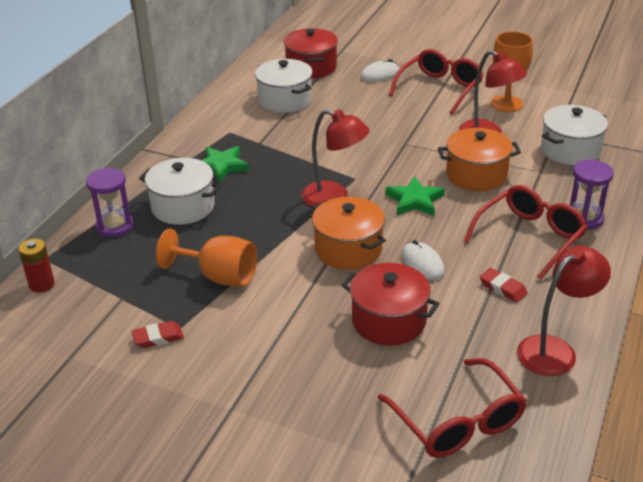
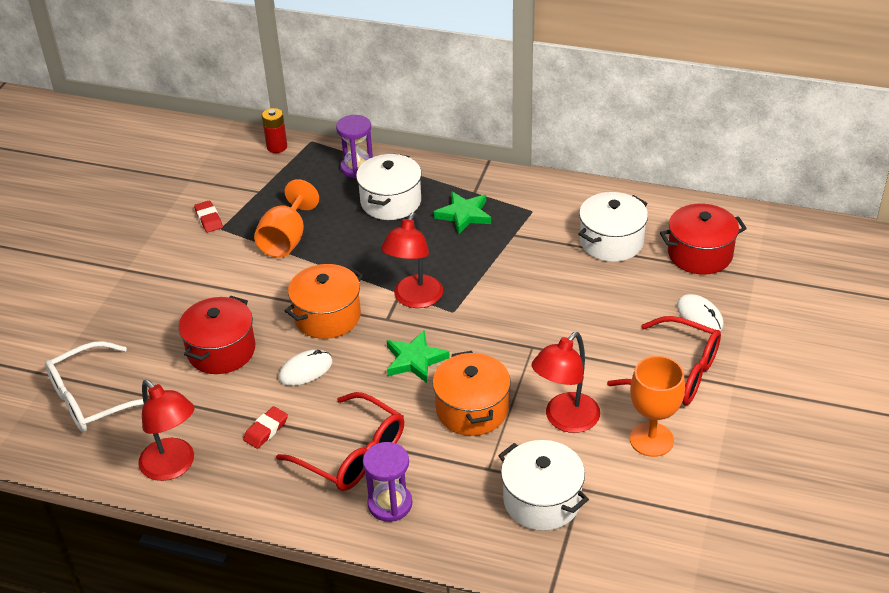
camera: 85 degrees right, 5 degrees up
(457, 421) = (94, 398): red glasses -> white glasses

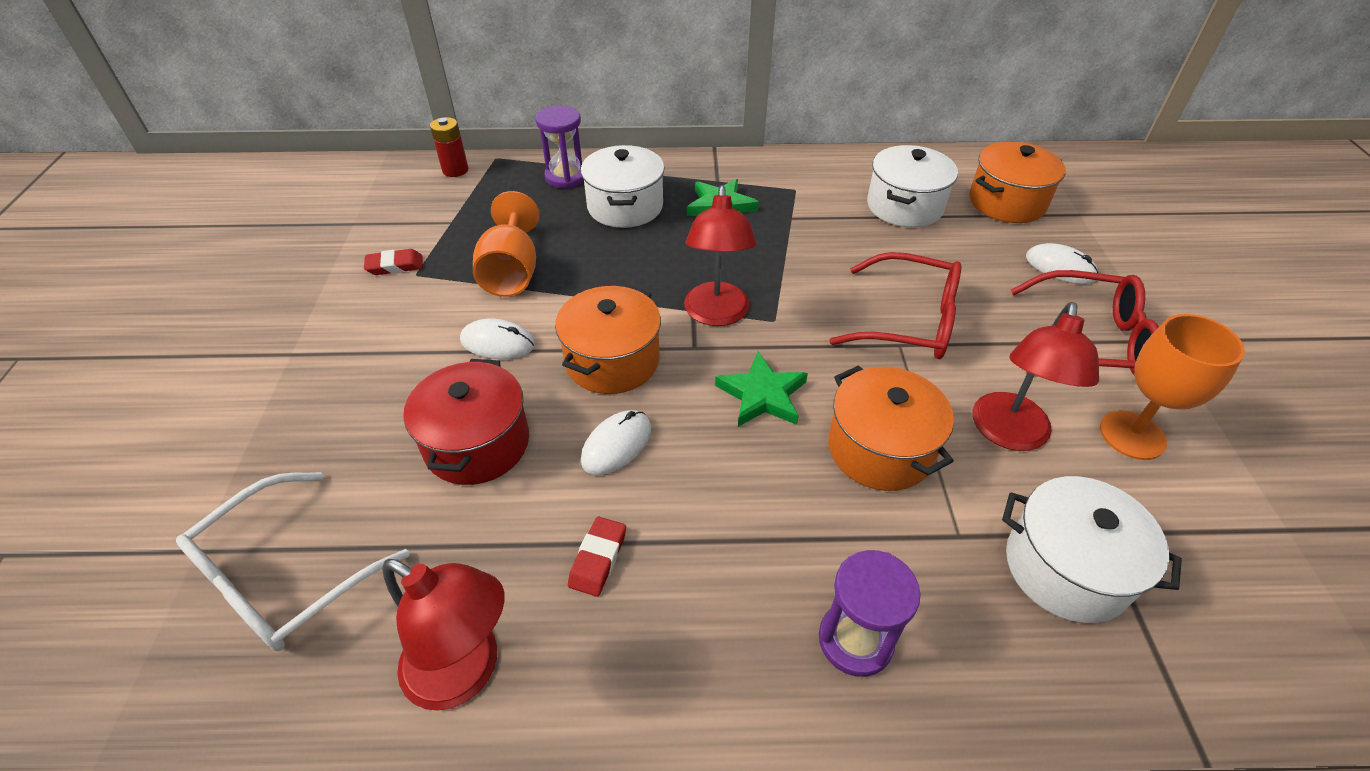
camera: 20 degrees left, 5 degrees up
(209, 219) = (395, 266): red eraser -> red eraser turned 60 degrees counterclockwise
(257, 289) = (497, 343): none -> white mouse
(351, 454) = (750, 565): red glasses -> red glasses (908, 321)
(700, 254) = (1007, 202): red pot -> orange pot

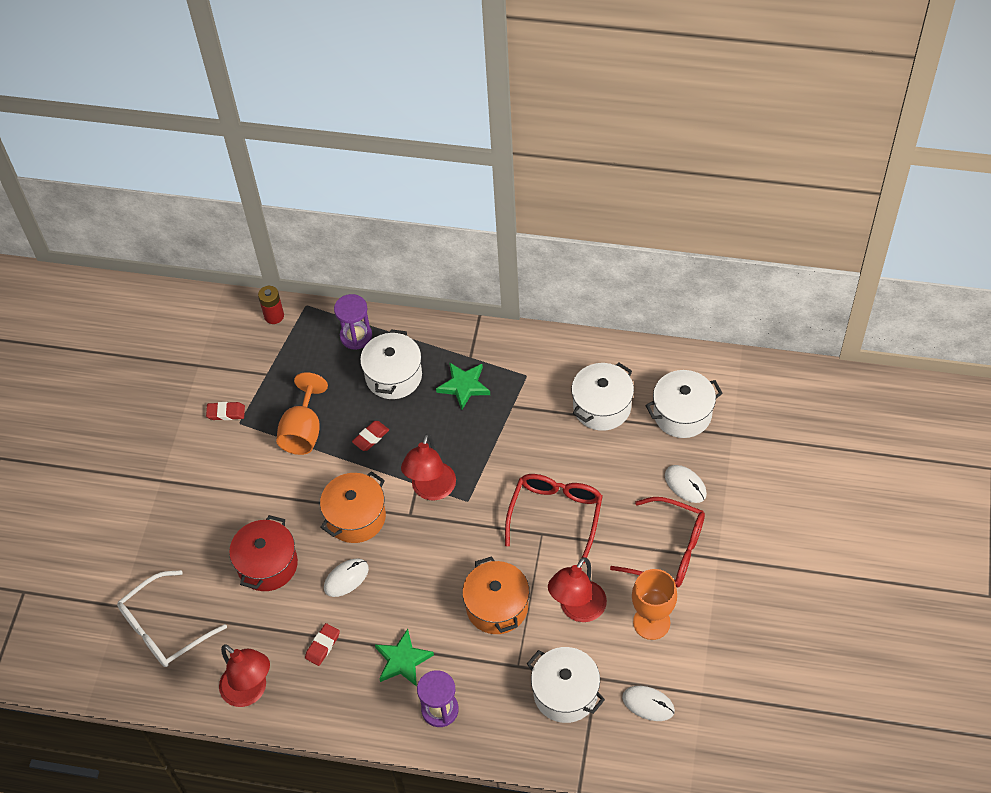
camera: 15 degrees right, 10 degrees up
(497, 343) = (287, 491): white mouse -> white mouse (648, 704)
(611, 268) = (371, 437): none -> red eraser
(762, 395) = (441, 558): green star -> green star (403, 660)
(908, 321) = (555, 515): red glasses -> red glasses turned 105 degrees counterclockwise
(1007, 202) = (682, 414): orange pot -> white pot

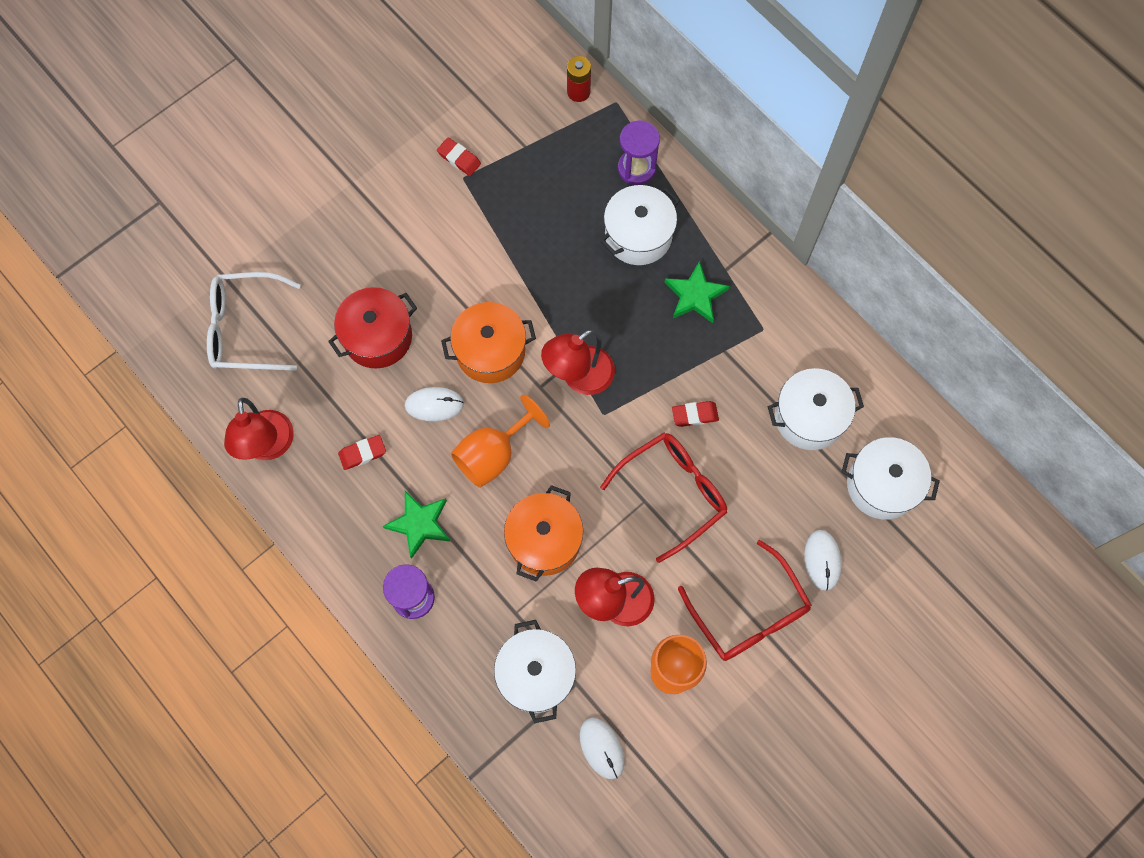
camera: 35 degrees right, 15 degrees up
(303, 431) = (512, 229): orange goblet -> orange goblet (493, 454)
(371, 437) = (567, 282): red eraser -> red eraser (695, 415)

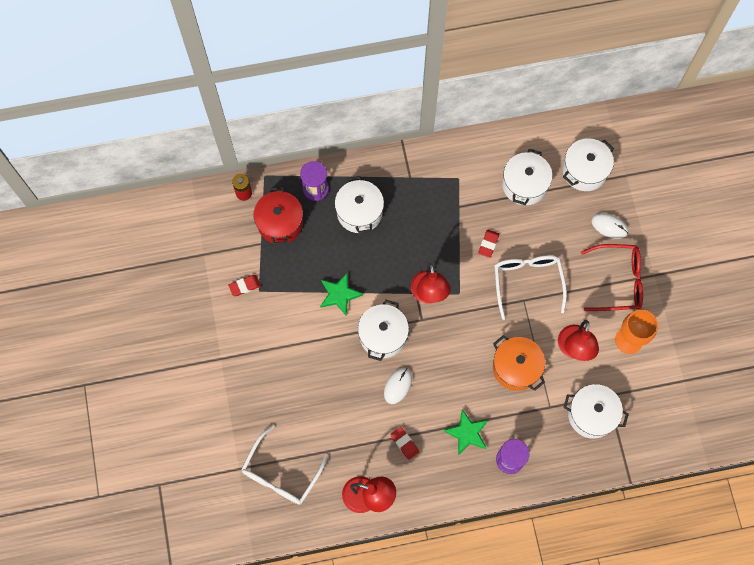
camera: 60 degrees left, 0 degrees up
(362, 453) = (404, 443): red eraser -> red eraser turned 45 degrees counterclockwise
(377, 337) = (334, 396): red pot -> red pot (280, 223)
(490, 351) = (383, 335): orange pot -> white pot
(493, 454) = (448, 368): orange goblet -> none
(601, 748) = (651, 401): white mouse -> none
(672, 493) = (527, 282): red glasses -> white glasses
(695, 295) = (416, 202): green star -> green star (339, 294)

